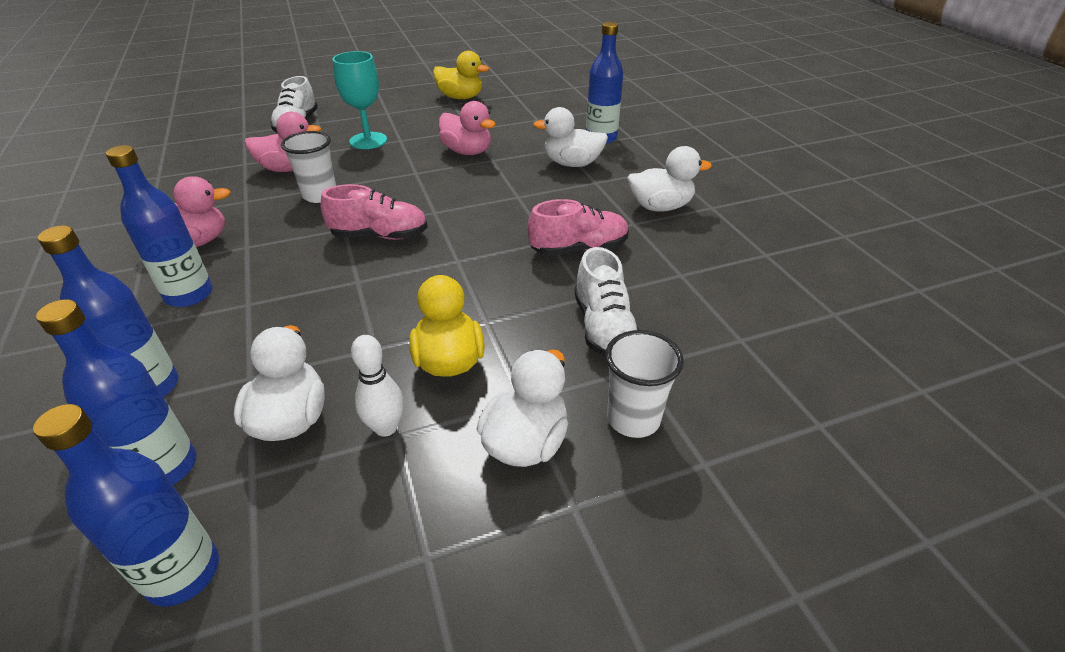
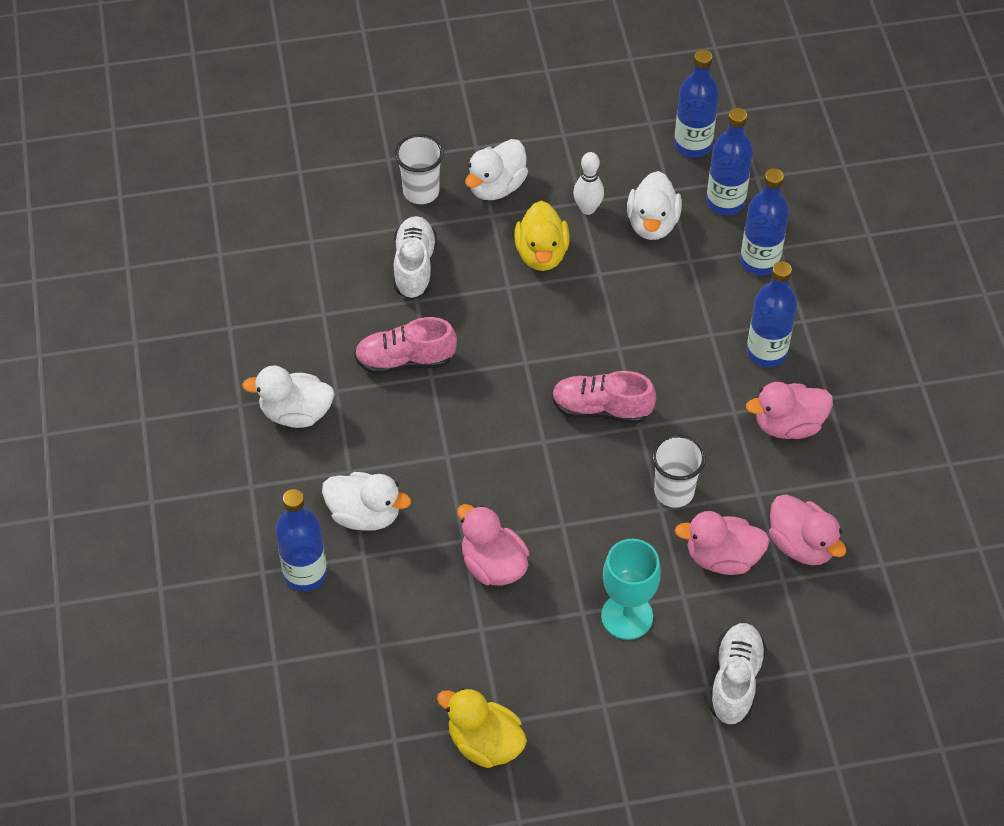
camera: 170 degrees left, 15 degrees up
(220, 179) = (801, 545): none -> pink duck

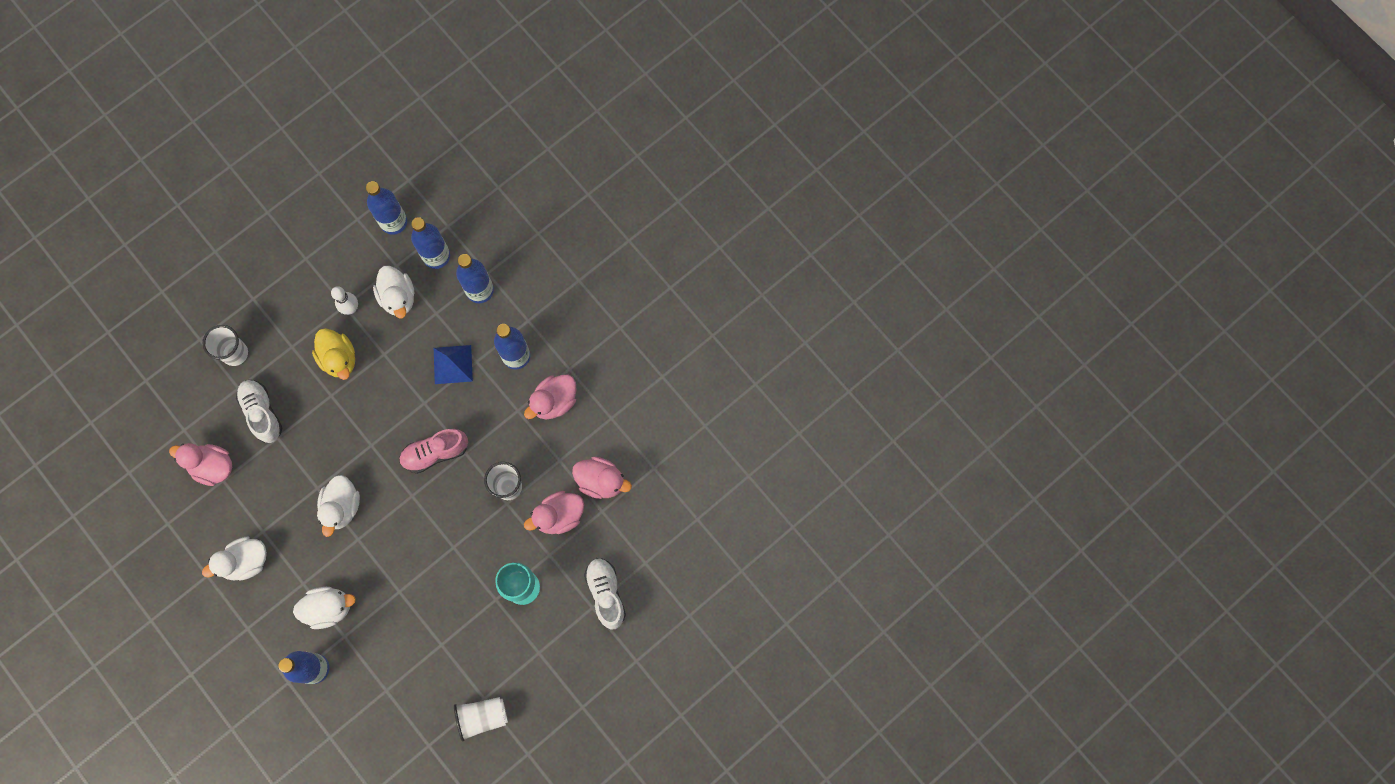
camera: 30 degrees left, 20 degrees up
(405, 360) = (294, 485): pink shoe -> none
(485, 743) = (482, 717): yellow duck -> white cup
(493, 565) = (426, 598): pink duck -> pink duck (212, 466)
(496, 186) = (283, 323): white duck -> white duck (342, 507)
(679, 324) = (453, 364): none -> blue pyramid

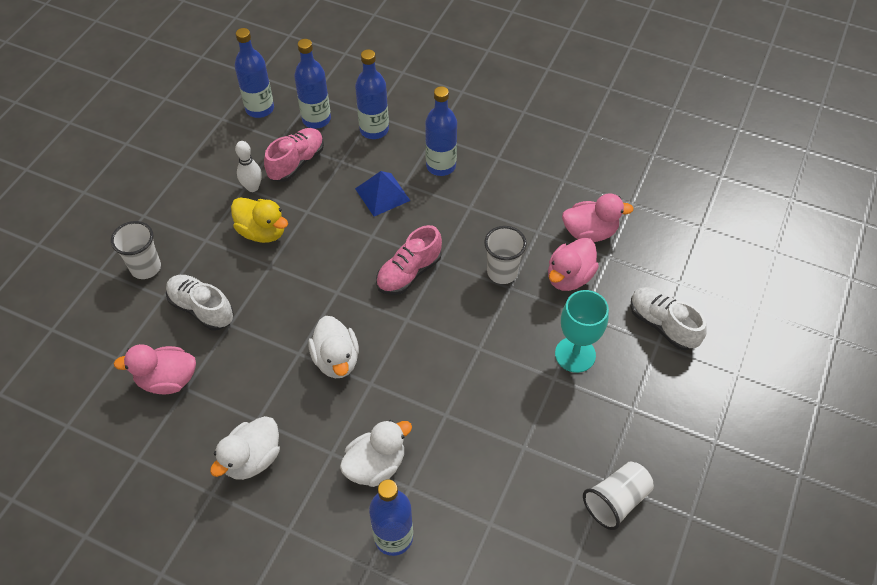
camera: 25 degrees left, 20 degrees down
(398, 298) = (296, 162): white duck -> pink shoe
(554, 402) = (501, 187): pink duck -> none

